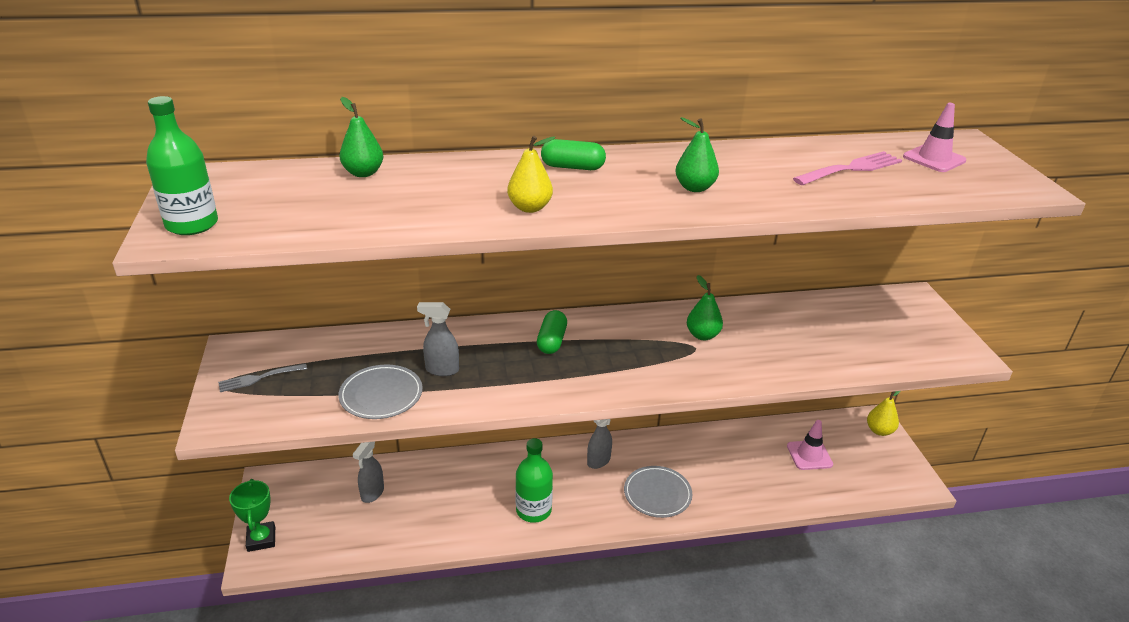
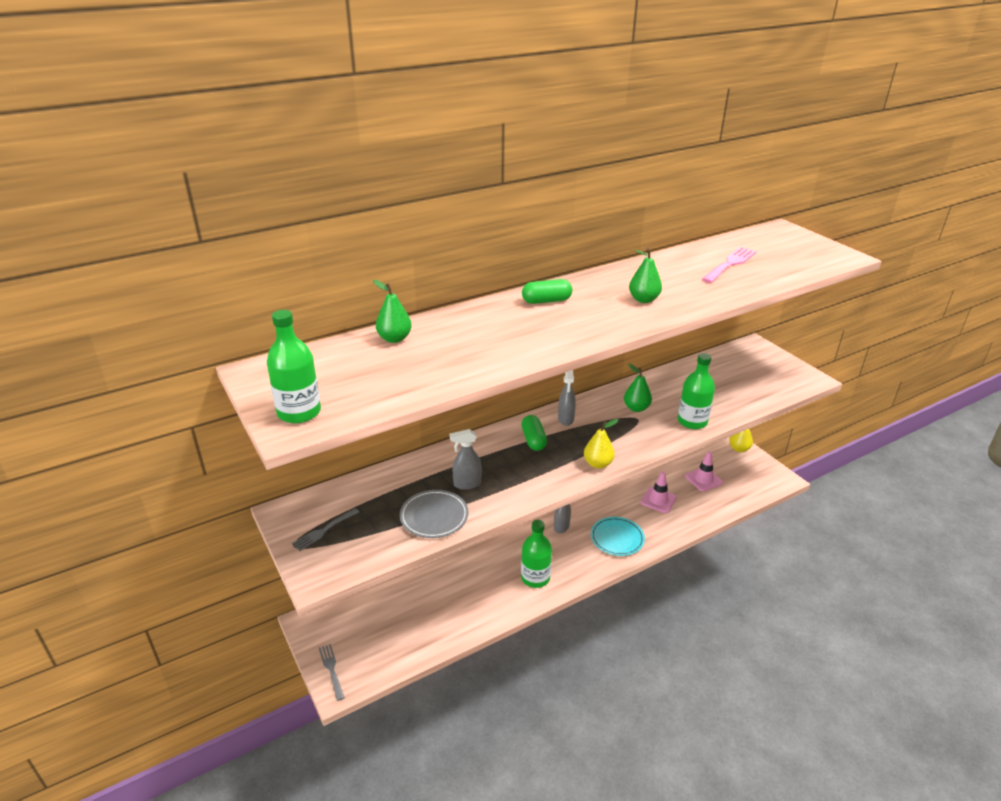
camera: 20 degrees left, 0 degrees up
(261, 539) = (331, 669): green trophy -> grey fork
(372, 493) = (401, 604): grey spray bottle -> grey spray bottle (566, 419)
(530, 208) = (546, 339): yellow pear -> yellow pear (598, 464)
(657, 494) = (617, 538): grey plate -> turquoise plate
(764, 368) = (692, 421): none -> green bottle
(934, 159) = (773, 246): pink traffic cone -> pink traffic cone (658, 500)

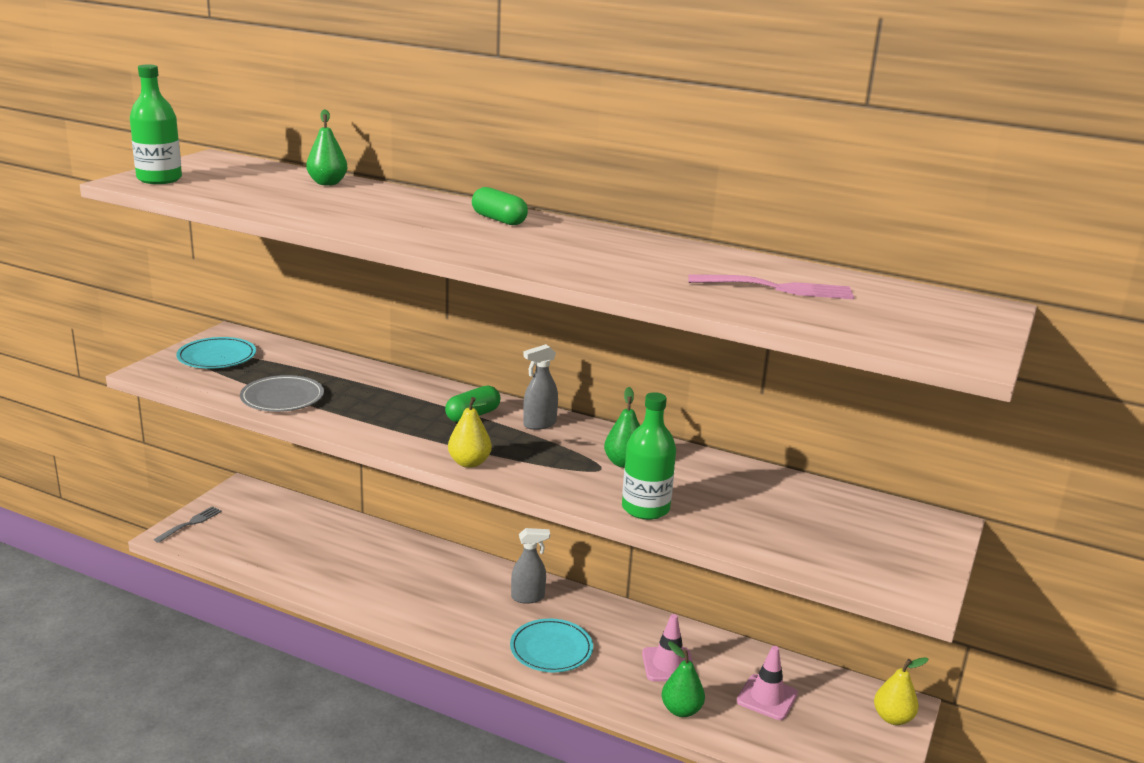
camera: 55 degrees right, 10 degrees down
(324, 530) = (217, 356): grey fork -> turquoise plate
(467, 484) = (351, 400): grey spray bottle -> none
(535, 578) = (418, 605): green bottle -> none
(643, 299) = (576, 257): green pear -> green pear (681, 710)

